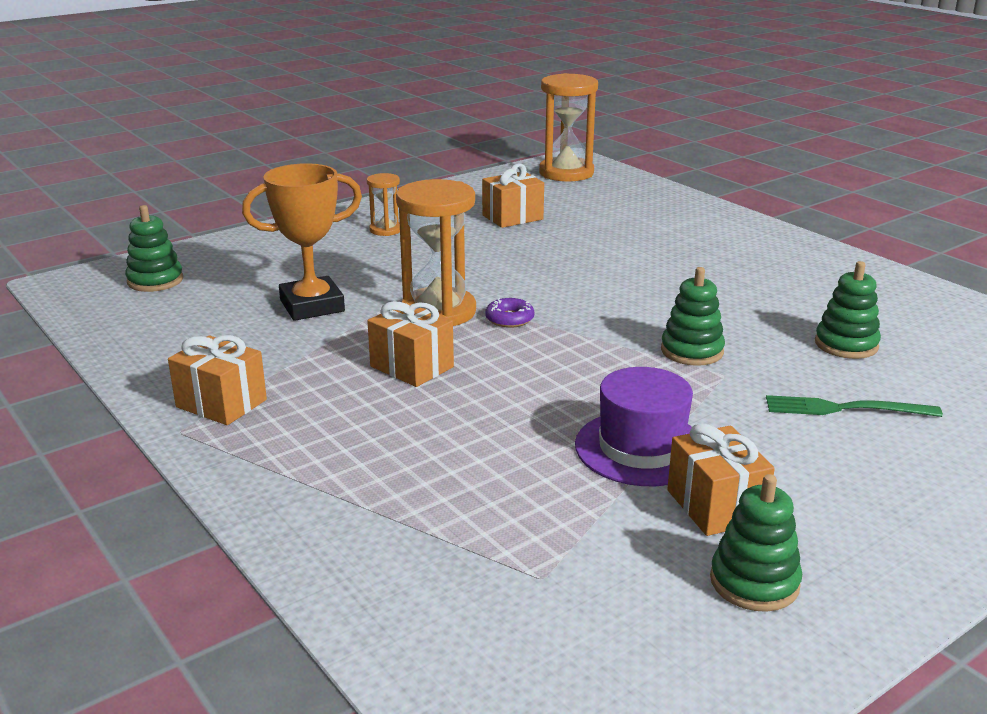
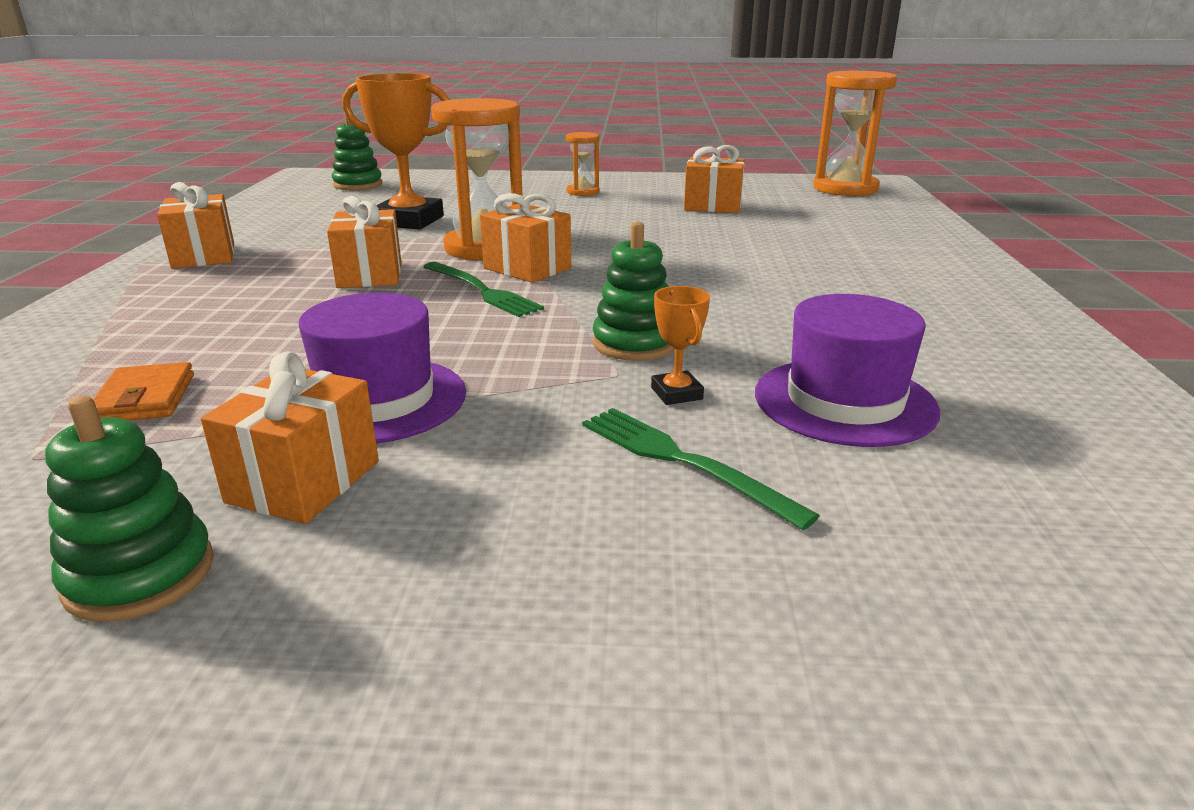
camera: 40 degrees right, 0 degrees up
(507, 515) = (145, 398): none -> orange wallet
(509, 319) = (527, 268): purple donut -> orange gift
(522, 349) = (481, 290): none -> green fork
(772, 373) = (676, 393): none -> orange trophy
(846, 344) = (844, 401): green stacking toy -> purple hat

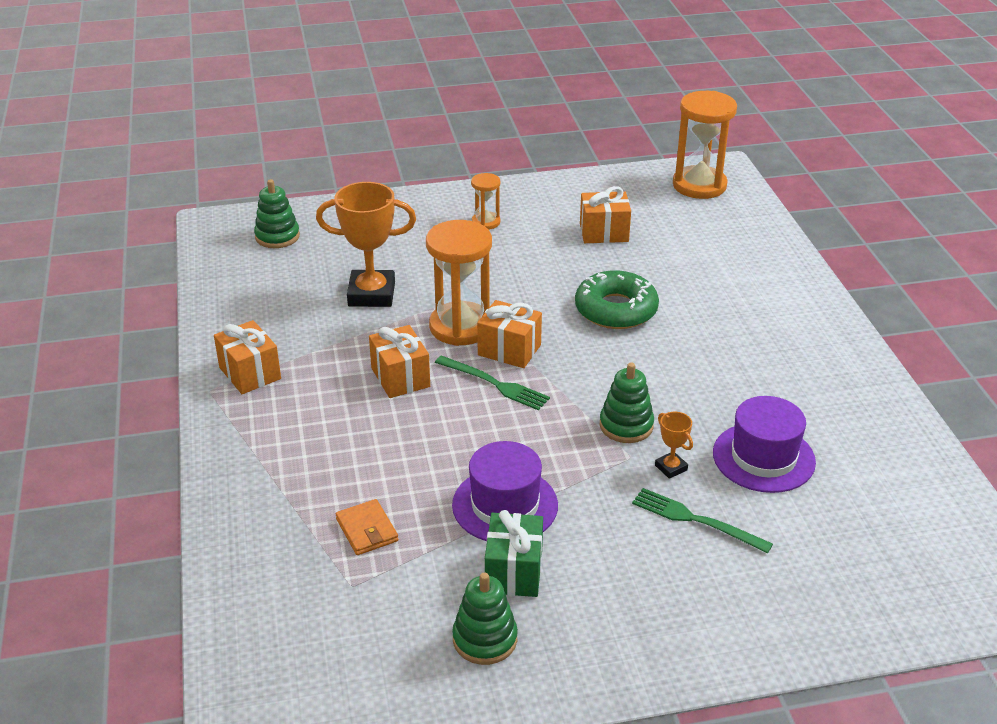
camera: 15 degrees left, 10 degrees up
(304, 481) = (514, 571): orange gift -> green gift
(690, 253) = (616, 310): none -> green donut

